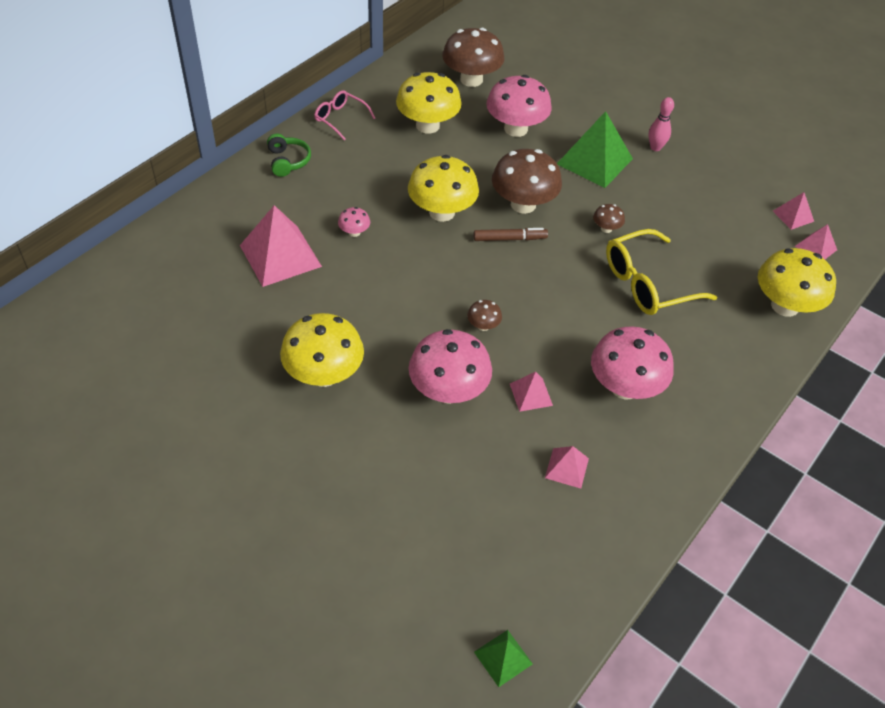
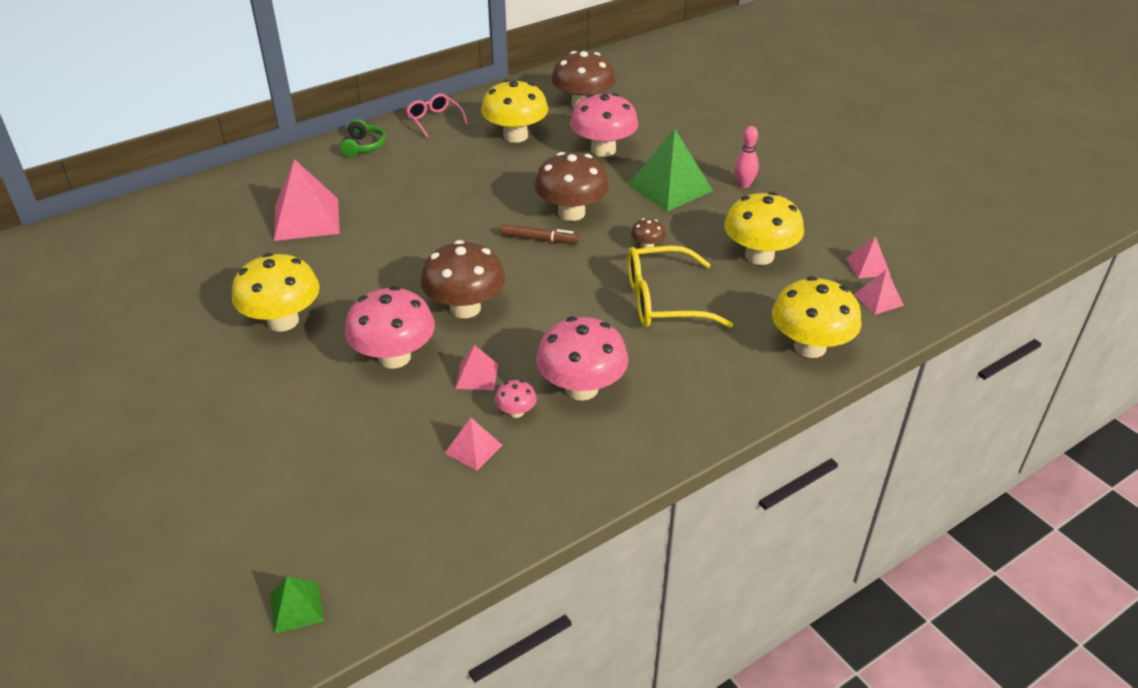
camera: 20 degrees right, 10 degrees down
(354, 232) = (388, 211): pink mushroom -> pink mushroom (516, 412)
(442, 212) = (484, 207): yellow mushroom -> yellow mushroom (759, 256)
(483, 326) = (465, 308): brown mushroom -> brown mushroom, size x2.23

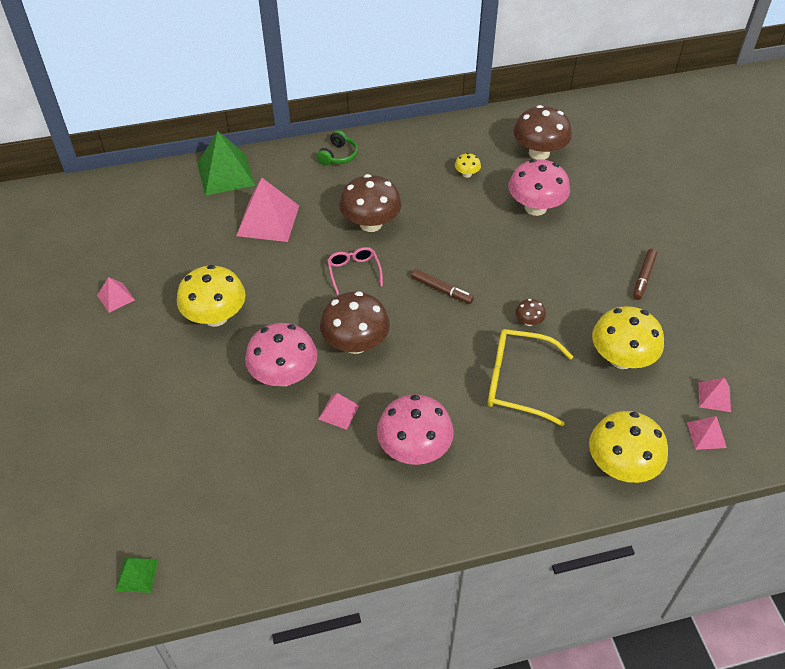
camera: 20 degrees right, 10 degrees up
(434, 120) = (406, 140): pink glasses -> pink glasses (354, 272)
(473, 449) = (309, 479): pink pyramid -> pink pyramid (115, 297)
(515, 136) = (467, 174): yellow mushroom -> yellow mushroom, size x0.45
(516, 412) = (355, 455): pink mushroom -> none
(571, 213) = (480, 269): brown mushroom -> brown mushroom (370, 224)
(670, 187) = (576, 263): green pyramid -> green pyramid (225, 174)
(744, 184) = (643, 277): pink bowling pin -> brown marker

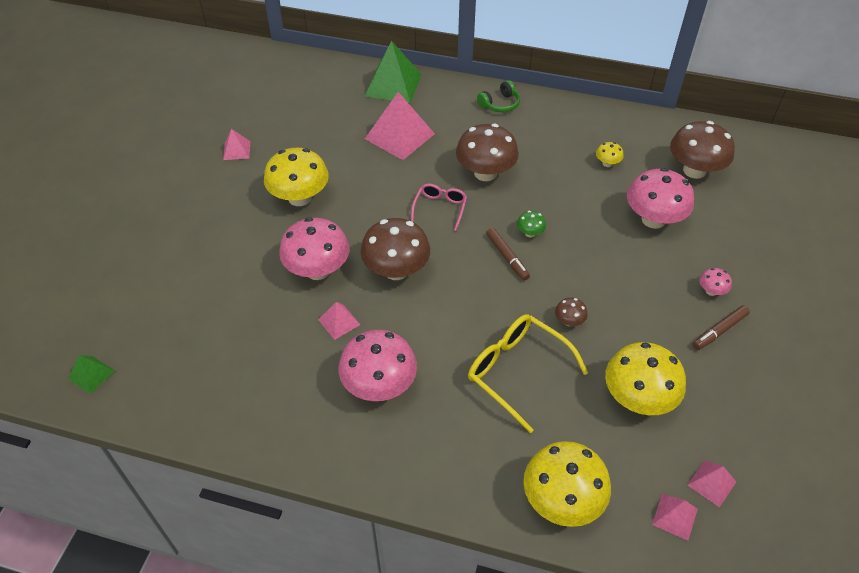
camera: 30 degrees right, 0 degrees up
(446, 261) = (530, 233): none -> green mushroom
(617, 248) = (711, 291): none -> pink mushroom

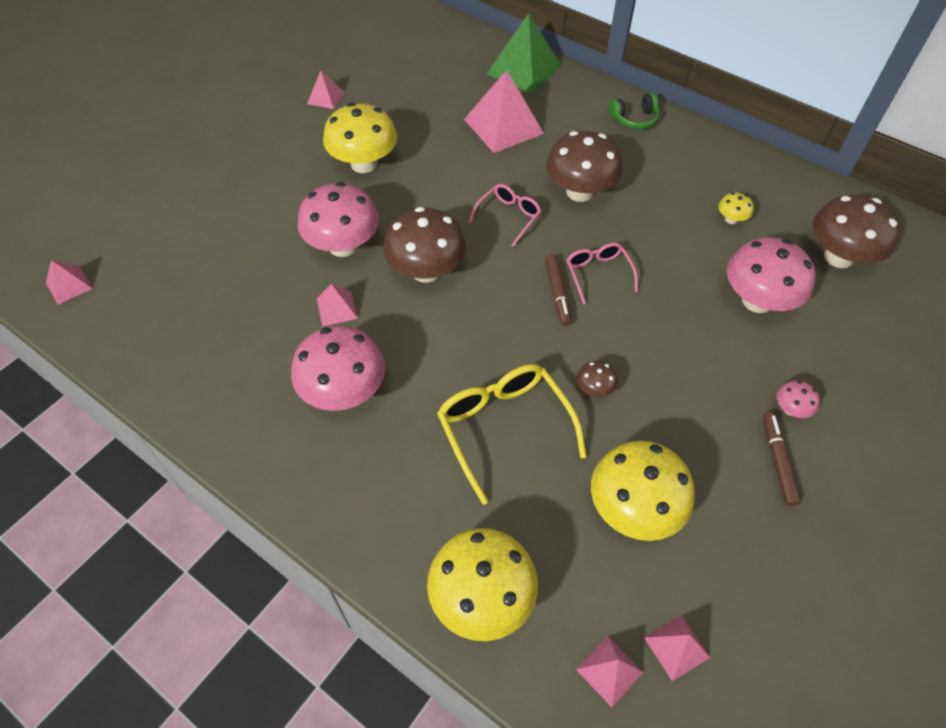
camera: 20 degrees right, 5 degrees up
(91, 374) = (69, 285): green pyramid -> pink pyramid
(530, 233) = (598, 274): green mushroom -> pink glasses
(719, 331) = (777, 461): brown marker -> brown marker turned 105 degrees clockwise

